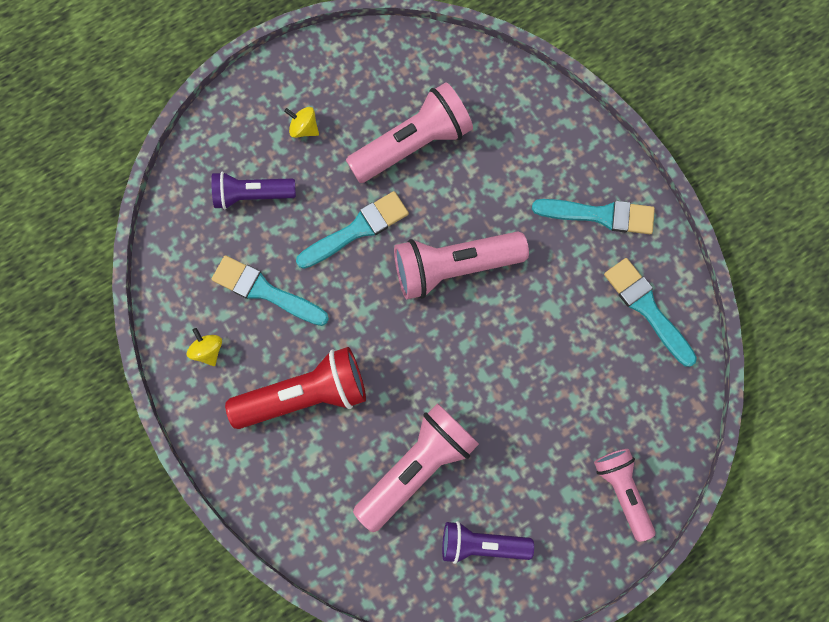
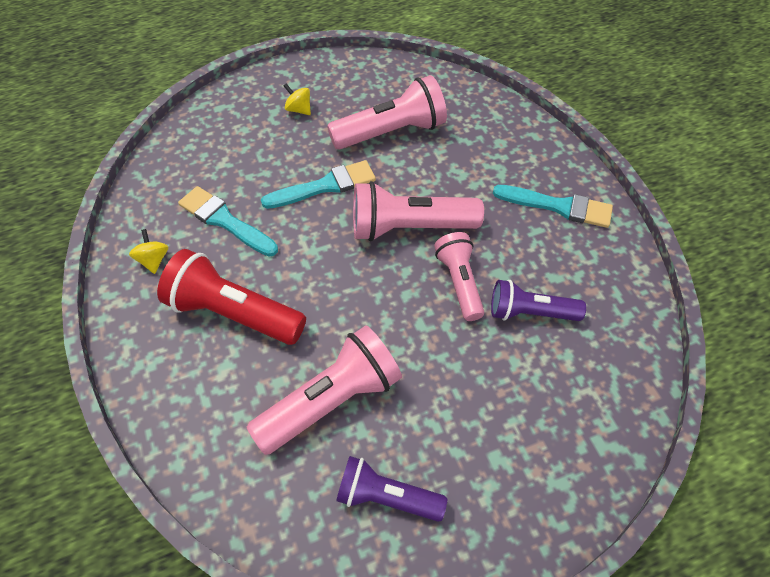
camera: 10 degrees right, 20 degrees down
(252, 195) = (238, 148): purple flashlight -> purple flashlight (530, 312)
(305, 394) = (234, 313): red flashlight -> red flashlight turned 150 degrees counterclockwise
(622, 491) = (559, 466): pink flashlight -> pink flashlight (459, 282)
(647, 308) = (600, 290): turquoise brush -> none

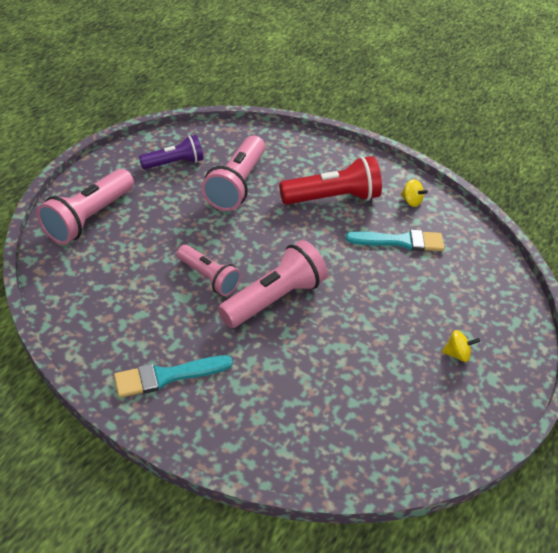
camera: 140 degrees right, 10 degrees down
(325, 186) = (363, 298): turquoise brush -> none
(391, 132) = (361, 374): pink flashlight -> pink flashlight (88, 218)
(530, 312) = (146, 281): purple flashlight -> none

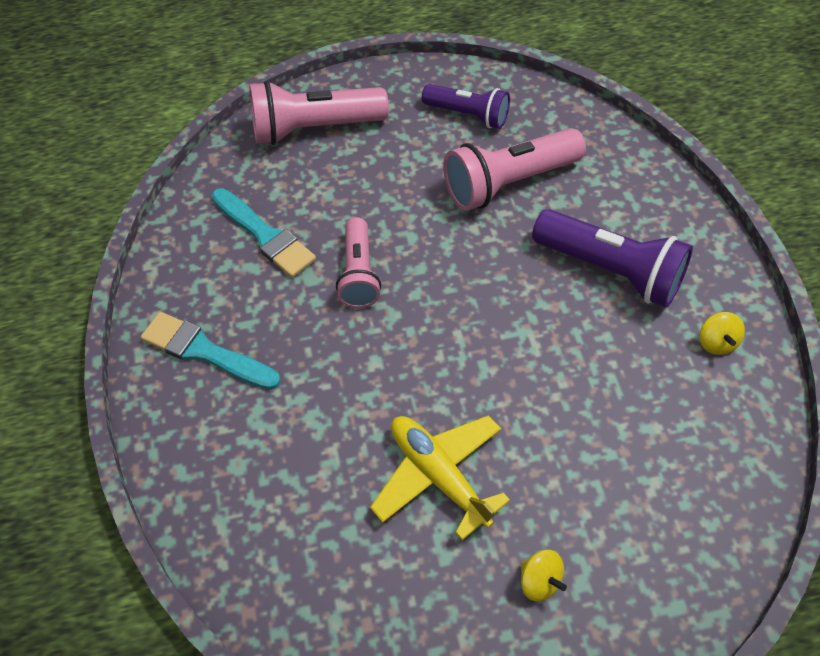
camera: 50 degrees right, 10 degrees up
(274, 298) = (400, 346): pink flashlight -> none
(332, 198) = (610, 270): red flashlight -> purple flashlight
(363, 344) = (439, 475): none -> yellow plane
(400, 241) = (636, 385): turquoise brush -> turquoise brush (265, 236)

